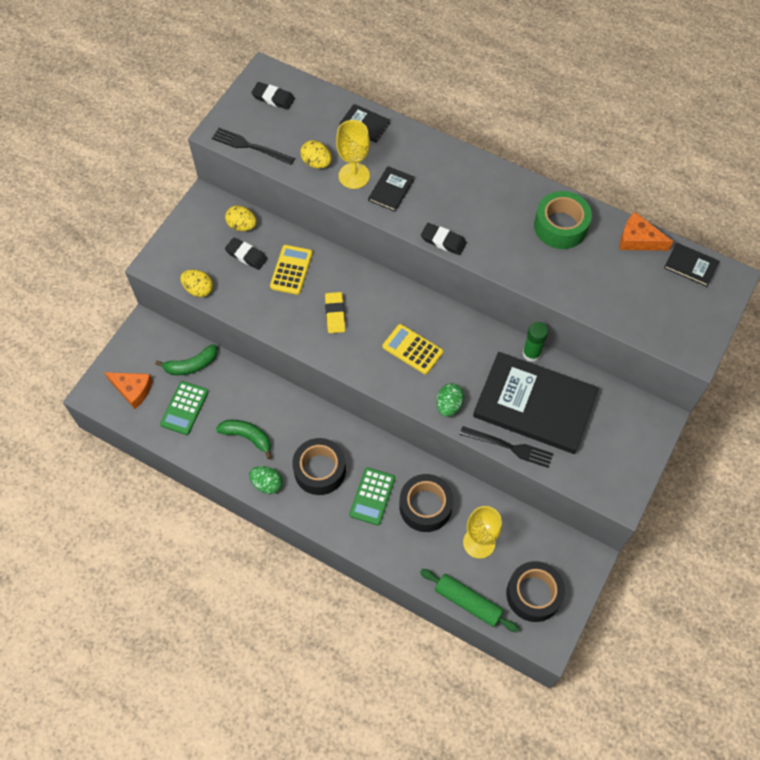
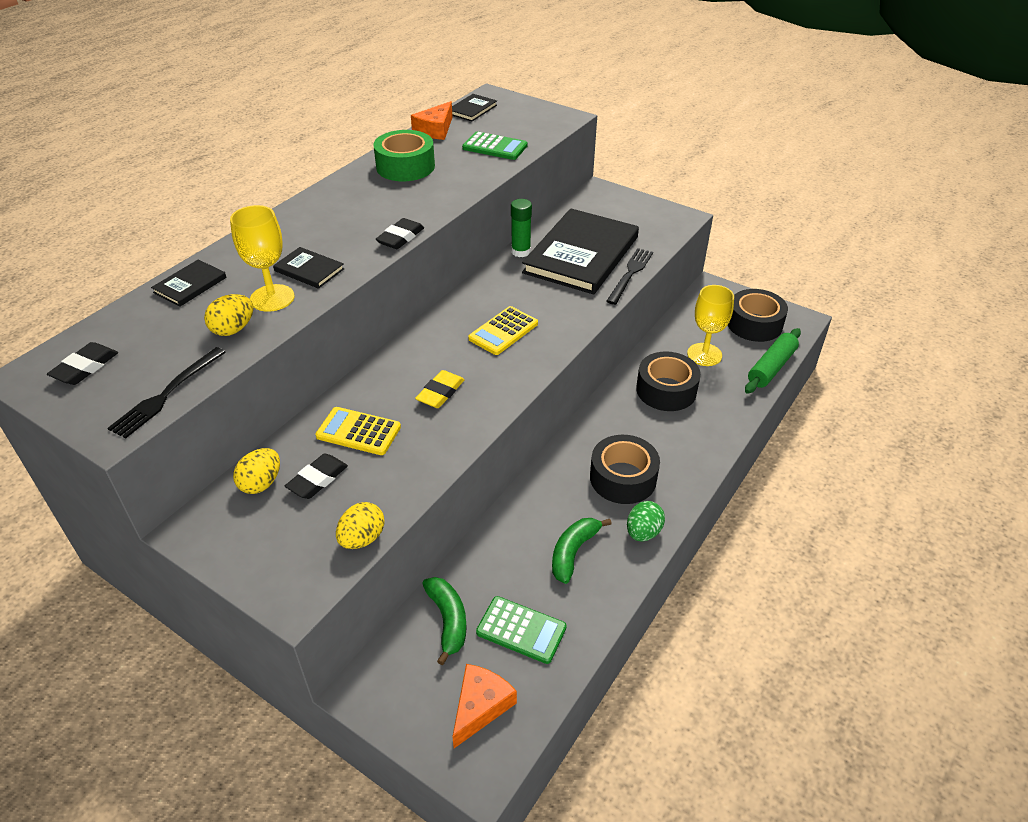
camera: 85 degrees left, 20 degrees down
(335, 314) = (440, 392): yellow eraser -> yellow eraser turned 60 degrees counterclockwise
(372, 496) = (656, 432): green calculator -> green calculator (495, 147)
(449, 405) = (579, 310): green egg -> none

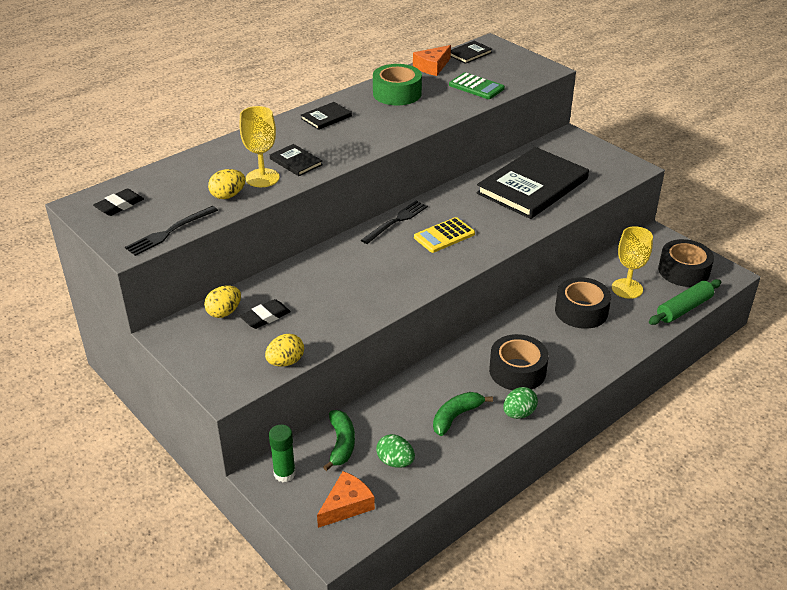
camera: 15 degrees right, 5 degrees down
(190, 285) = (206, 160): black book -> black book (326, 117)
(358, 432) = (306, 290): yellow calculator -> none
(400, 237) = (373, 148): black eraser -> none
(440, 392) = (378, 273): yellow eraser -> none
(521, 251) = (482, 176): green glue stick -> green glue stick (284, 473)
(521, 630) = (395, 462): green calculator -> green egg
(630, 274) = (569, 207): black fork -> black fork (396, 221)

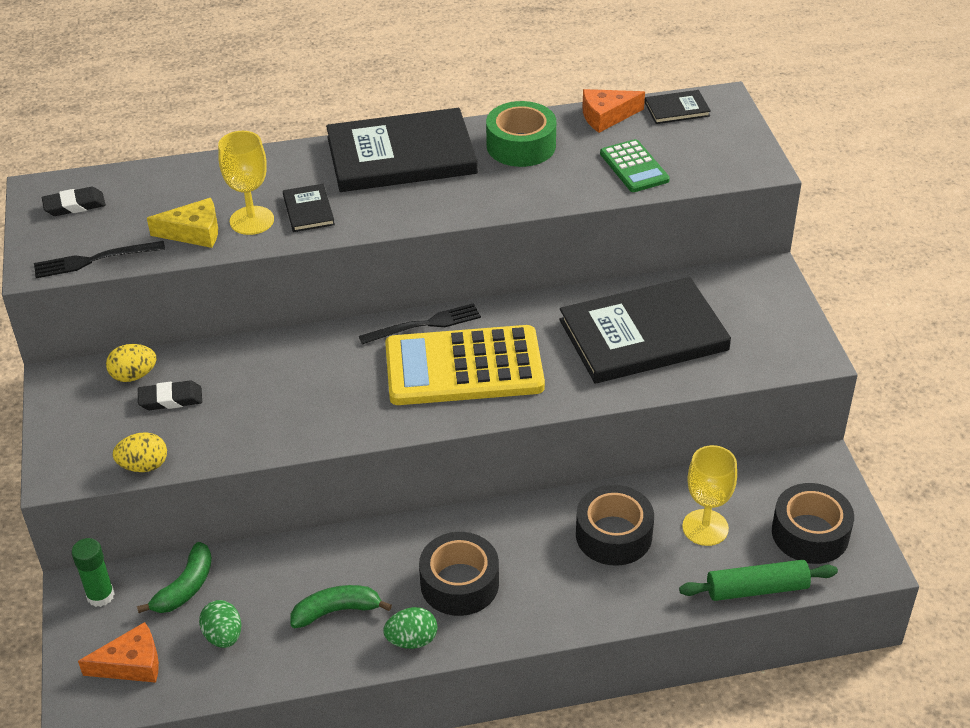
camera: 30 degrees right, 5 degrees up
(228, 196) = (194, 232): yellow egg -> yellow cheese
(326, 117) = (401, 155): black book -> black book, size x2.35
(444, 236) = (464, 367): yellow calculator -> yellow calculator, size x1.99

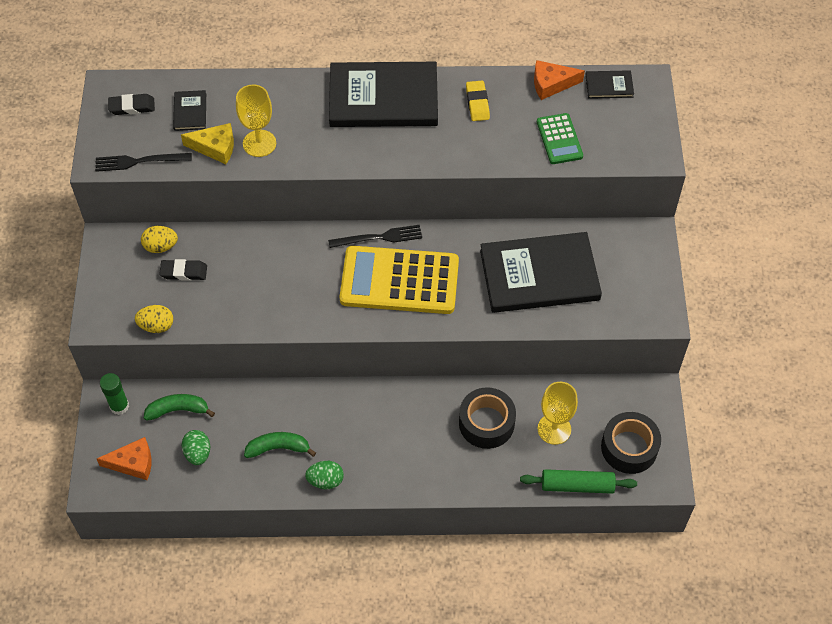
camera: 10 degrees right, 15 degrees up
(185, 587) = (178, 410): green banana -> green banana turned 135 degrees counterclockwise
(308, 210) = (303, 140): black book -> black book (190, 112)
(459, 583) = (368, 442): black tape -> none
(521, 145) = (477, 103): green tape -> yellow eraser

